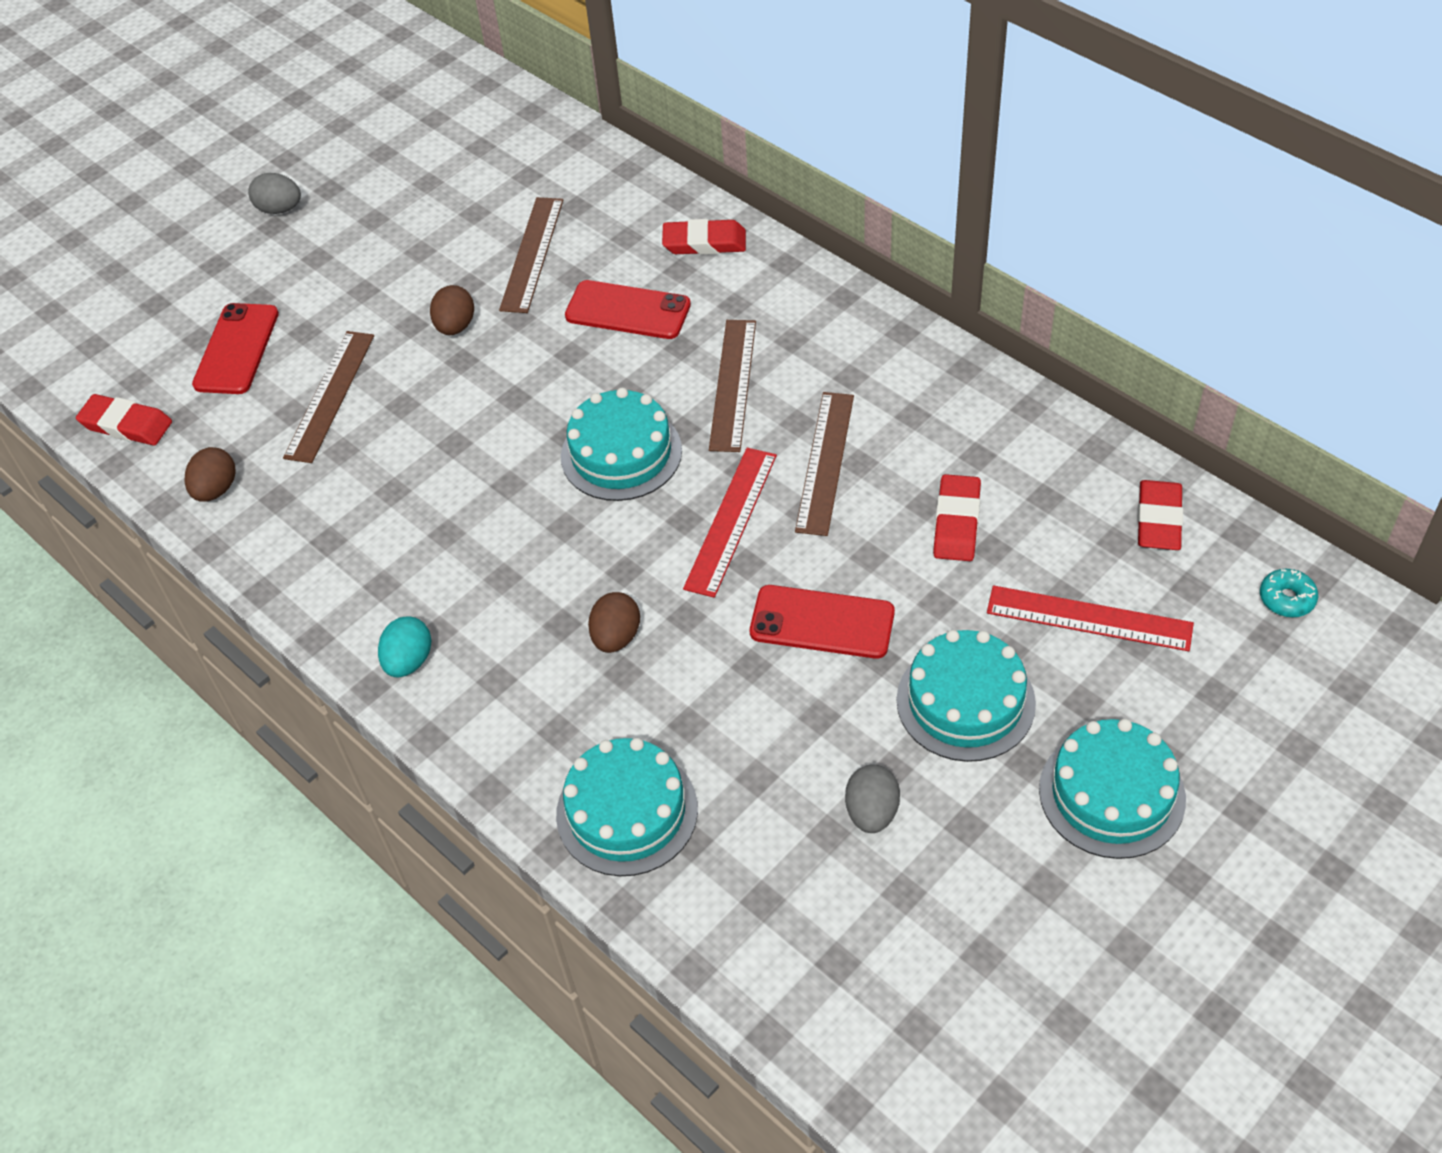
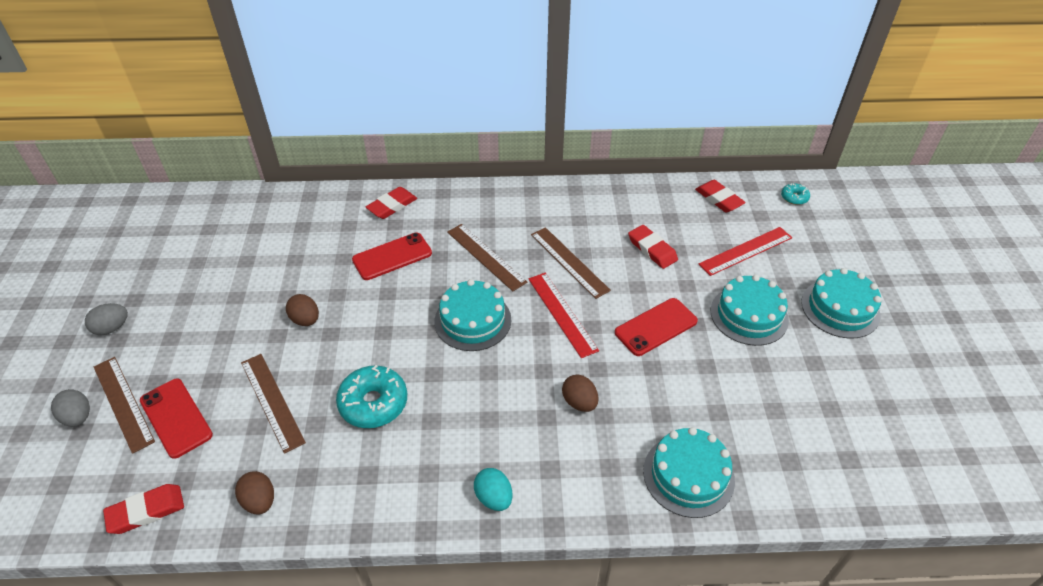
camera: 50 degrees left, 5 degrees down
(415, 470) = (373, 403): none -> turquoise donut
(532, 254) = (306, 261): brown ruler -> brown ruler (123, 403)
(872, 812) = (777, 387): grey egg -> grey egg (78, 417)

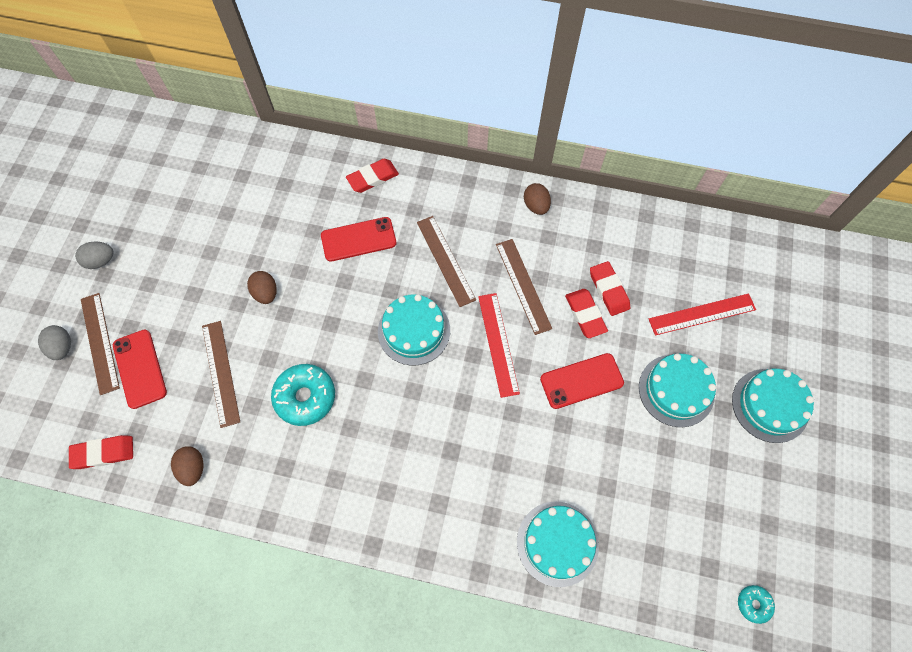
camera: 15 degrees right, 20 degrees up
(494, 497) = (383, 518): turquoise egg -> none
(579, 402) = (484, 444): brown egg -> brown egg (536, 206)
(719, 199) = (699, 243): red eraser -> red eraser (585, 314)
(794, 197) = (778, 260): turquoise donut -> turquoise donut (753, 604)

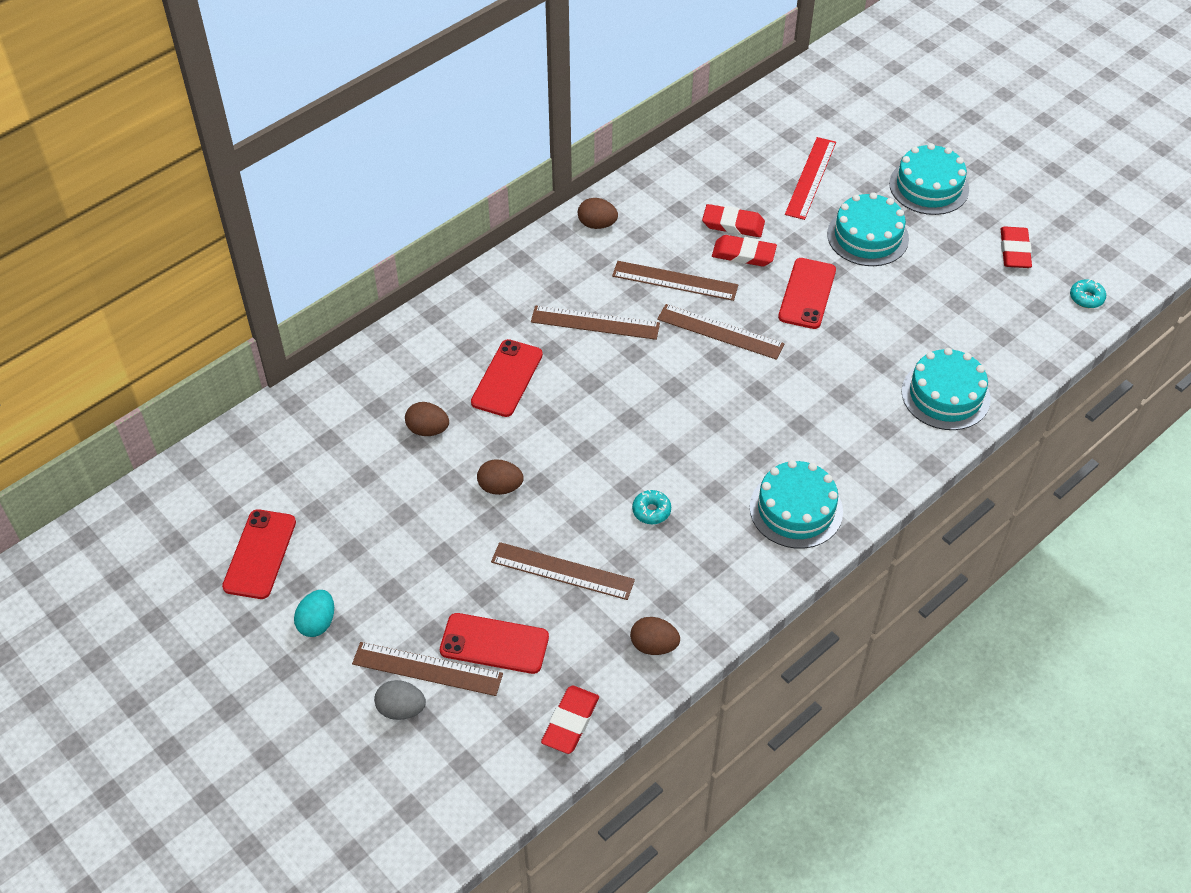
camera: 55 degrees left, 15 degrees down
(101, 261) = (317, 623): grey egg -> turquoise egg
(133, 198) = (260, 554): none -> red phone
(285, 223) = (428, 430): none -> brown egg
(305, 397) = (651, 511): turquoise donut -> turquoise donut, size x0.51
(373, 178) = (443, 330): red eraser -> red eraser (1014, 251)
(414, 331) = (651, 387): turquoise cake -> turquoise cake (796, 509)
(498, 344) = (720, 331): red ruler -> brown ruler

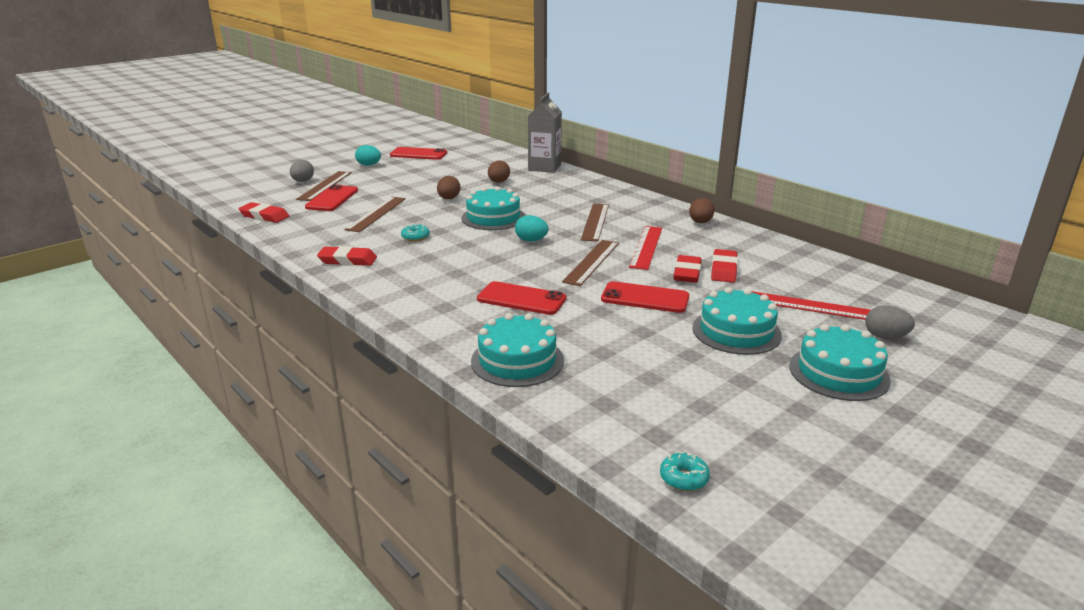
camera: 90 degrees right, 25 degrees down
(360, 373) = (544, 167): none -> grey carton
(507, 378) = (540, 199): red phone -> red phone (521, 299)
(654, 645) = (304, 237): brown egg -> none
(658, 387) = (531, 240): none -> turquoise egg
(675, 281) = (646, 247): brown ruler -> red ruler
(796, 509) = (399, 284): turquoise cake -> turquoise cake (493, 217)
(864, 144) = (885, 337): none -> grey egg
(1014, 251) = (753, 426): red eraser -> red eraser (347, 260)

